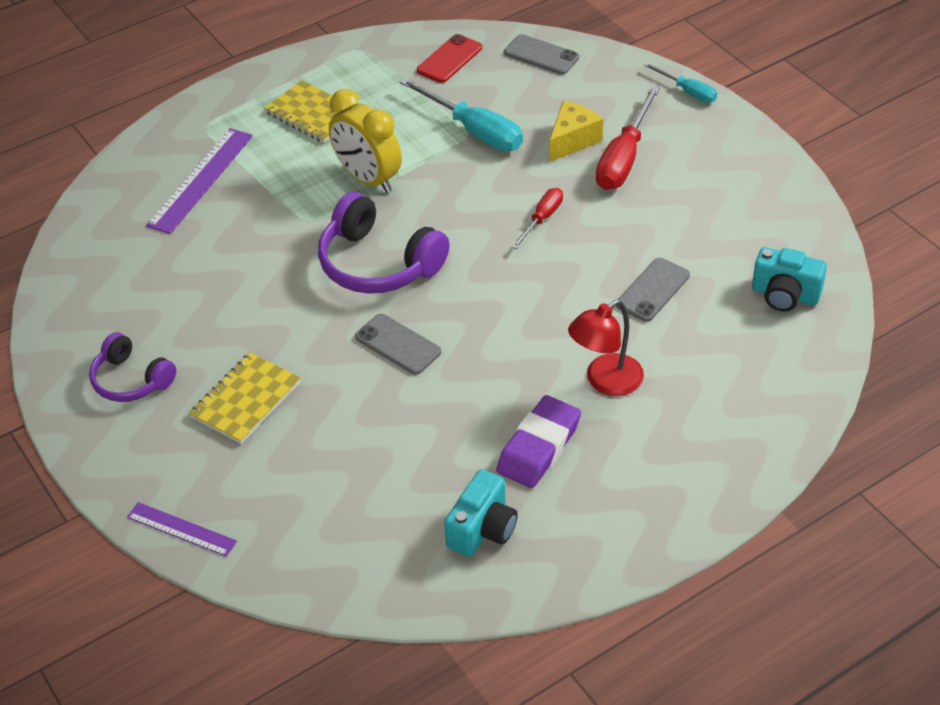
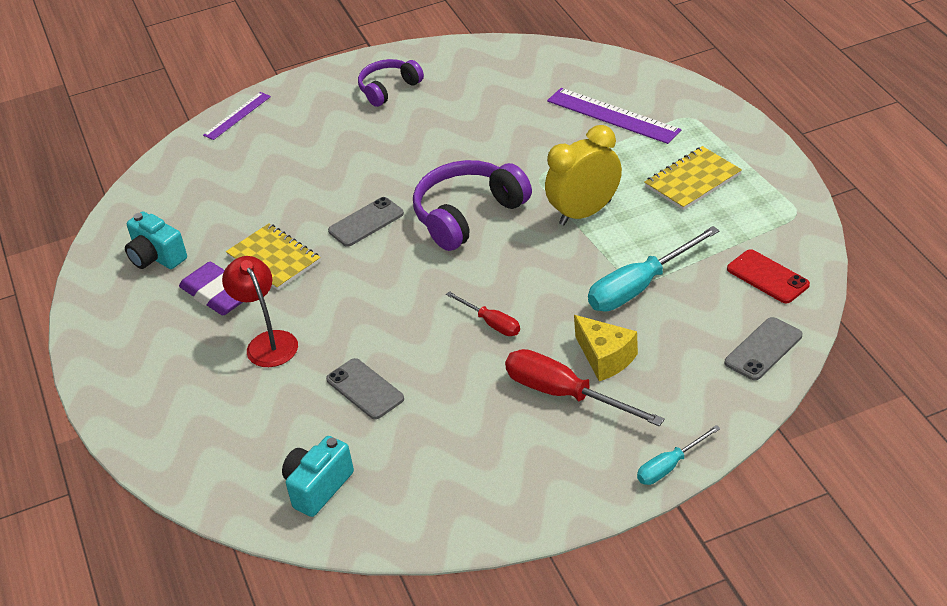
camera: 105 degrees right, 5 degrees down
(246, 400) = (343, 143): yellow notebook -> yellow notebook (274, 259)

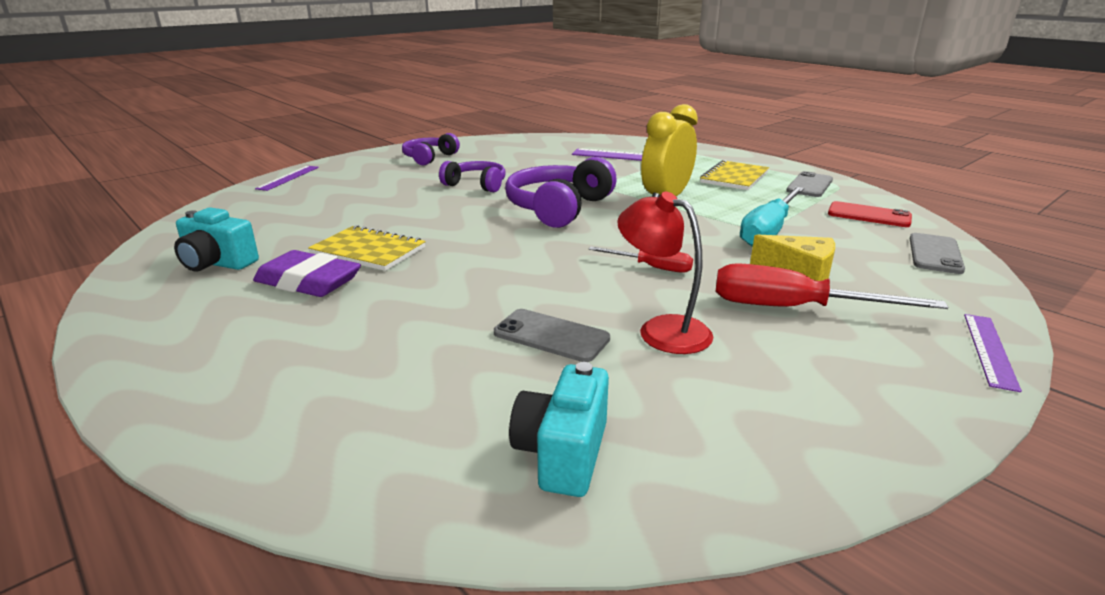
camera: 25 degrees left, 15 degrees down
(268, 342) = (393, 312): red lamp -> red lamp (662, 329)
(366, 222) = (458, 220): grey phone -> grey phone (809, 185)
(411, 157) = (476, 185): none -> purple headphones
(669, 466) = (989, 350): turquoise screwdriver -> purple ruler

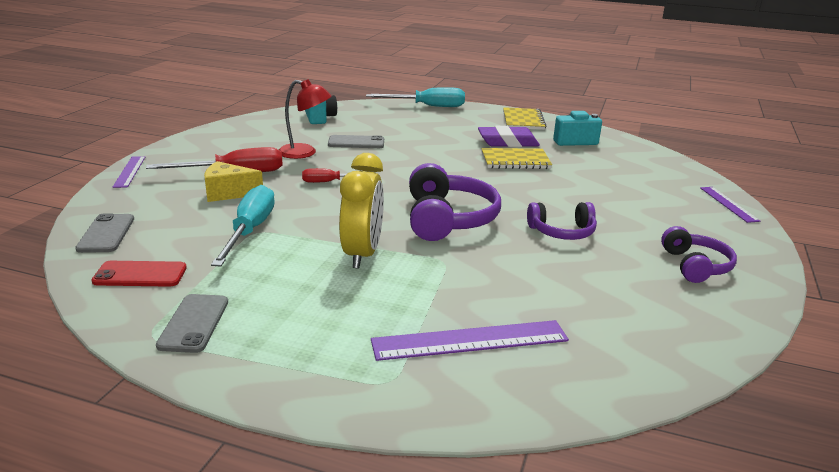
camera: 150 degrees right, 0 degrees up
(231, 437) = (428, 106): none -> turquoise screwdriver
(734, 177) = (299, 317): yellow notebook -> yellow notebook (523, 120)

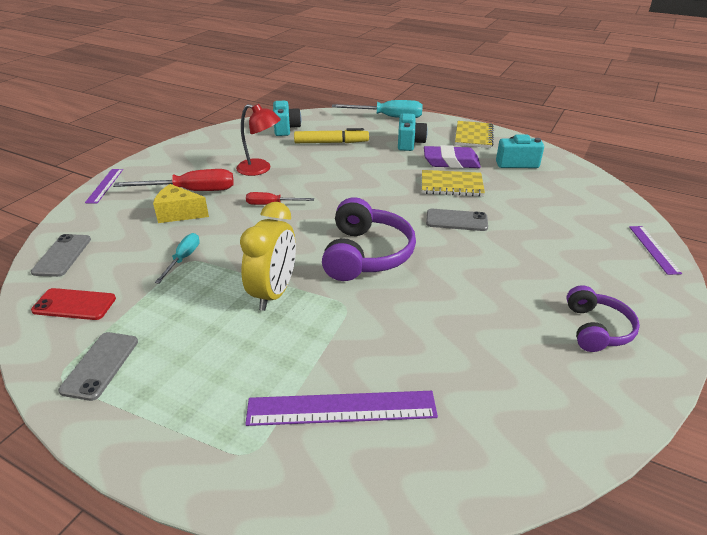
camera: 10 degrees right, 10 degrees up
(250, 231) = (183, 259): turquoise screwdriver -> turquoise screwdriver, size x0.57
(356, 142) = (309, 158): grey phone -> grey phone (456, 220)
(374, 129) = (331, 142): none -> yellow marker
(459, 127) = (409, 143): none -> turquoise camera
(562, 232) = (471, 276): purple headphones -> none

